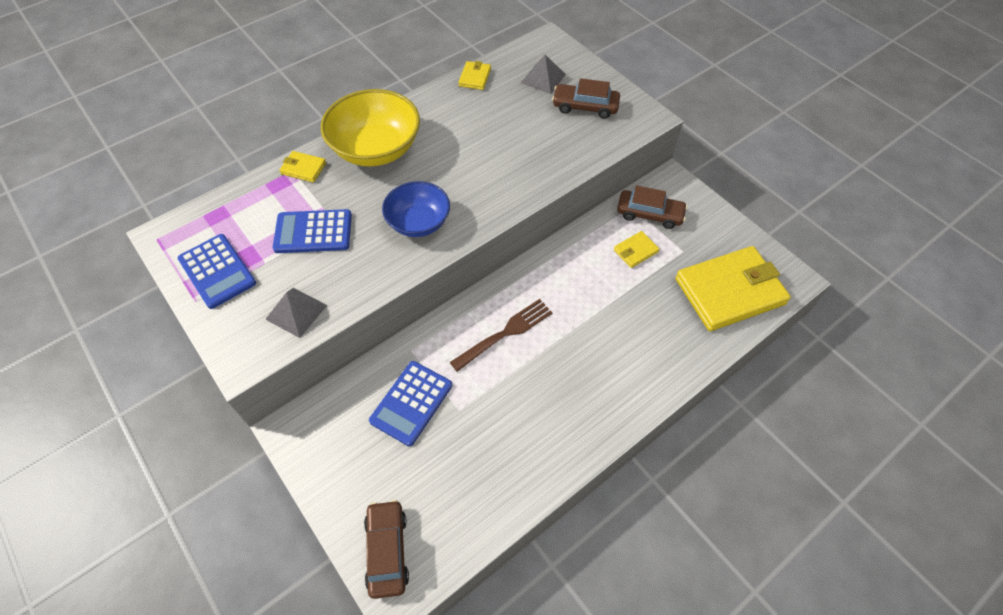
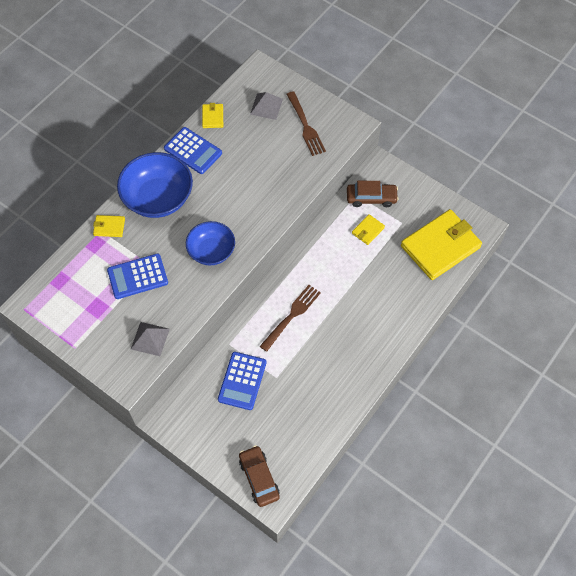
camera: 15 degrees left, 5 degrees up
(217, 271) = (80, 323): blue calculator -> blue calculator (193, 151)
(376, 149) = (158, 198): yellow bowl -> blue bowl
(585, 106) = (305, 125): brown car -> brown fork

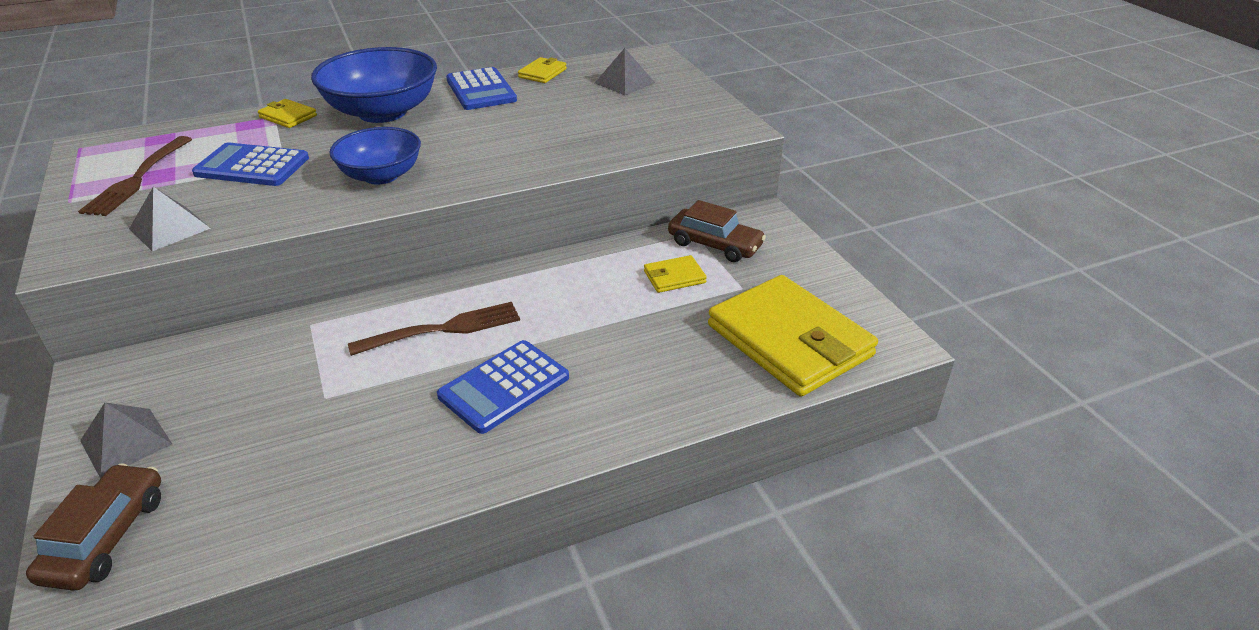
camera: 30 degrees right, 25 degrees down
(218, 441) = (126, 442): none -> grey pyramid
(242, 381) = (268, 377): blue calculator -> blue calculator (504, 386)
(305, 125) = (661, 110): brown fork -> brown fork (138, 178)
(440, 247) = (789, 340): yellow wallet -> yellow wallet turned 60 degrees clockwise

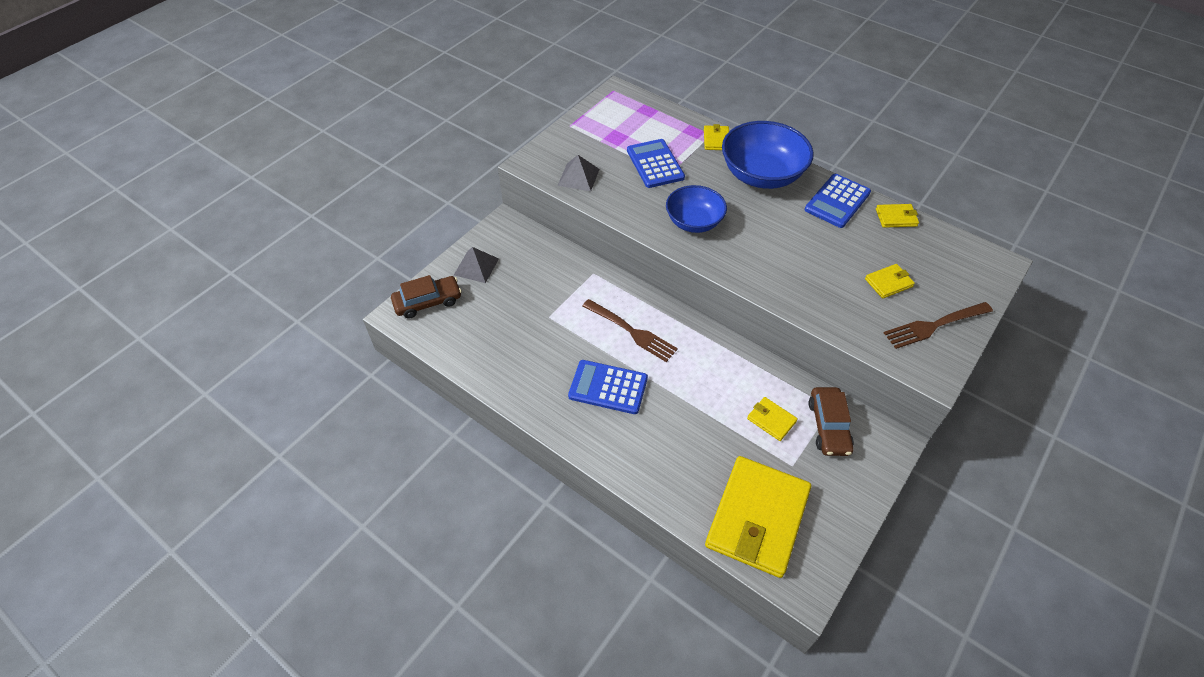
camera: 60 degrees right, 15 degrees up
(138, 178) = (607, 132): brown fork -> brown fork (935, 325)
(613, 106) = (888, 283): none -> yellow wallet
(624, 83) = (932, 270): grey pyramid -> none

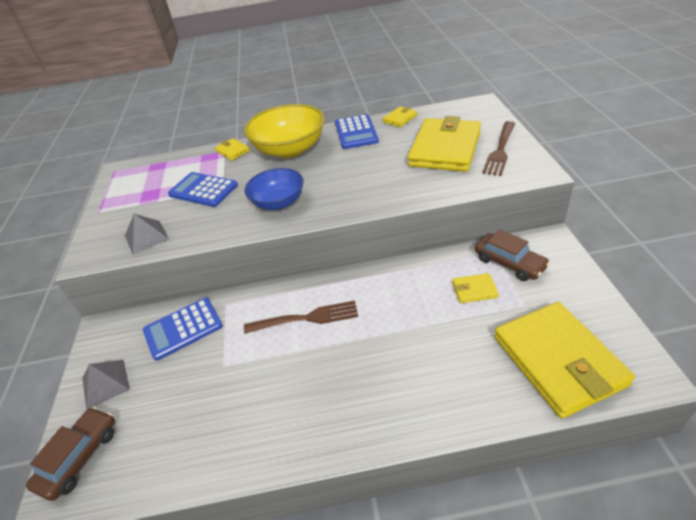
camera: 40 degrees left, 10 degrees down
(608, 387) = (338, 374): blue calculator -> blue calculator (183, 328)
(761, 175) = (290, 149): blue bowl -> yellow bowl
(888, 283) = (445, 149): yellow wallet -> yellow wallet, size x2.35

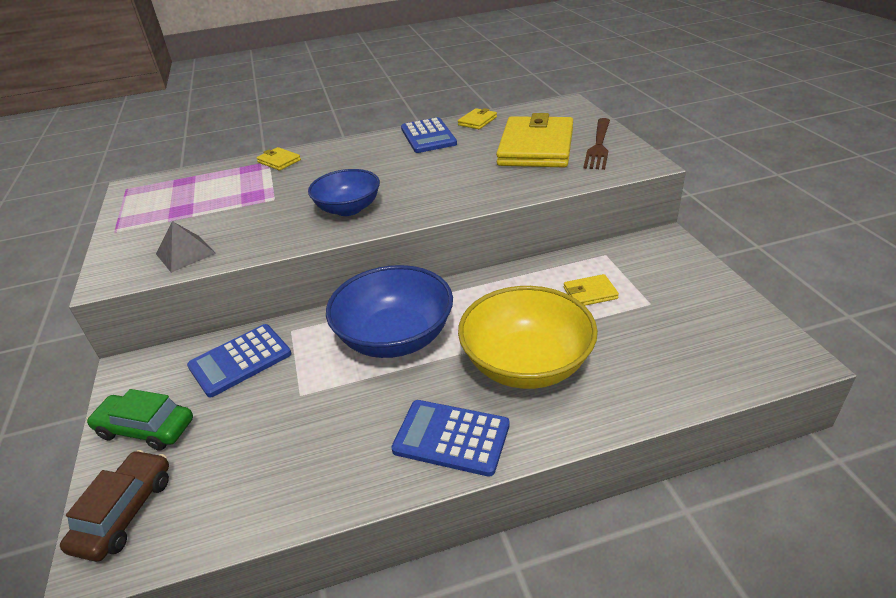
camera: 10 degrees left, 5 degrees down
(105, 383) = (146, 428): grey pyramid -> green car
(203, 190) = (250, 202): blue calculator -> blue calculator (451, 437)
(290, 149) = (351, 156): yellow bowl -> yellow bowl (526, 364)
(305, 319) = (395, 337): brown fork -> blue bowl
(509, 263) = (624, 264): brown car -> none
(558, 361) = (696, 353): yellow wallet -> none

